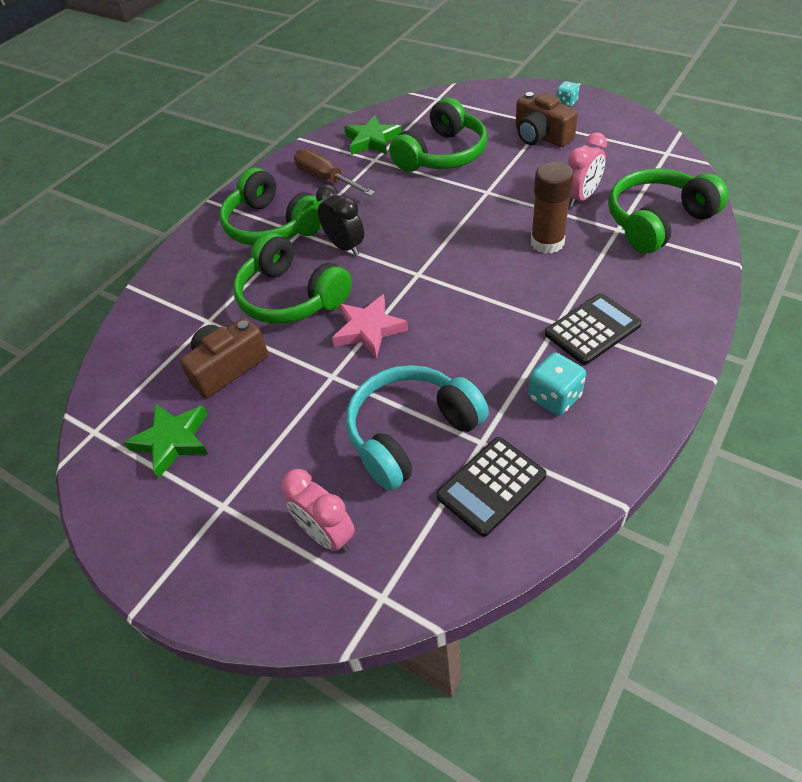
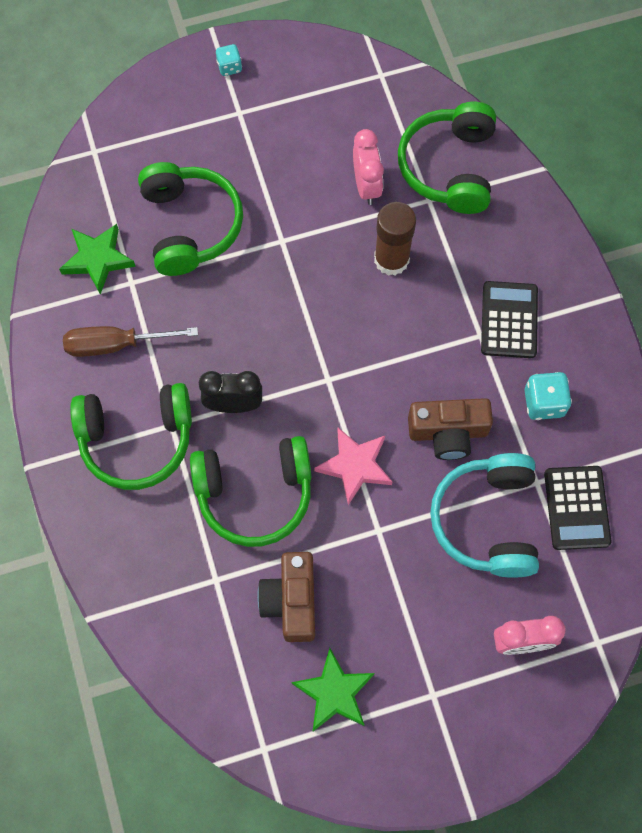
camera: 55 degrees left, 20 degrees up
(541, 136) = (254, 132): brown camera -> brown camera (448, 433)

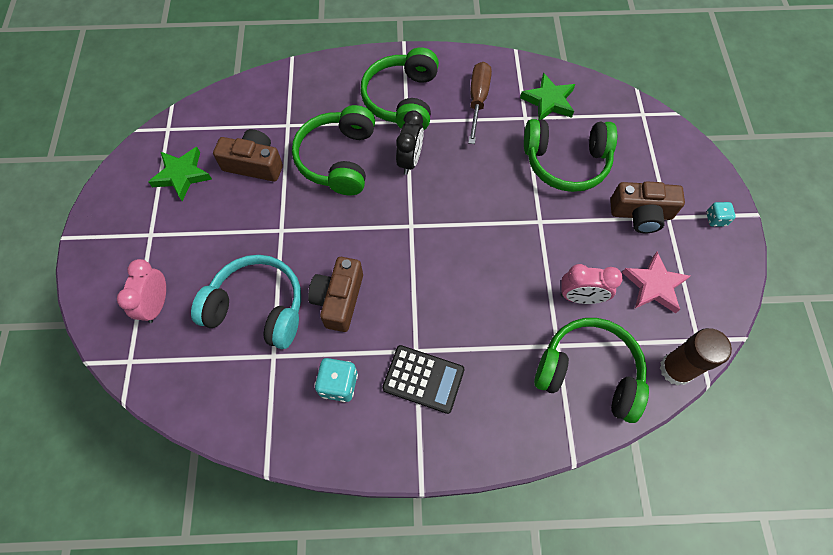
camera: 105 degrees right, 5 degrees down
(243, 139) = (641, 214): none -> brown camera
(355, 466) = (335, 227): pink star -> pink star (654, 285)
(391, 259) = (504, 298): brown glue stick -> brown glue stick (676, 369)
(576, 508) = (239, 381): black calculator -> none

